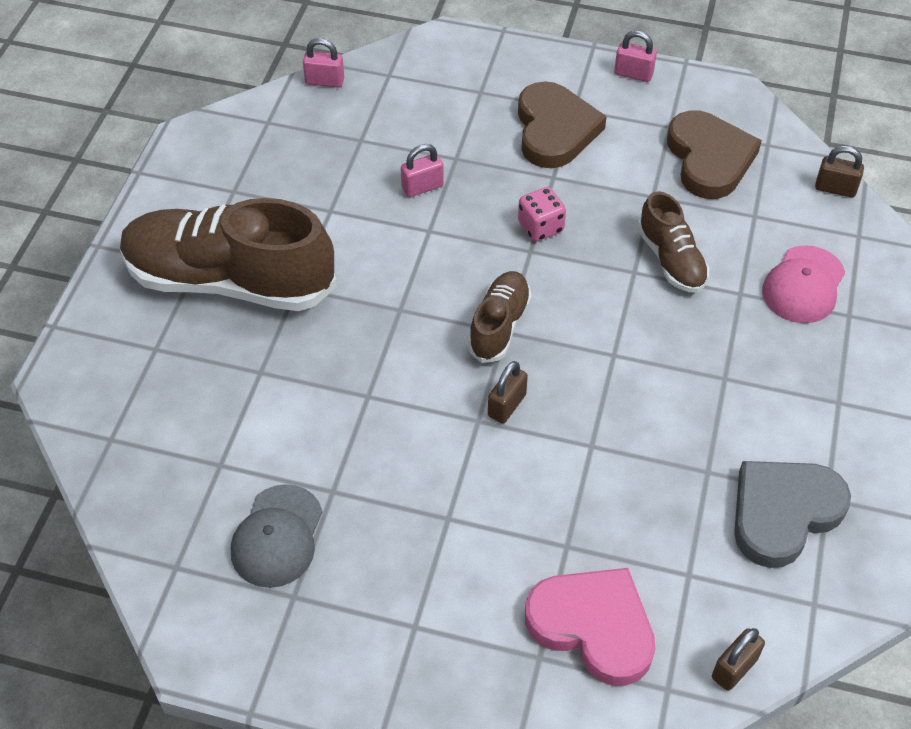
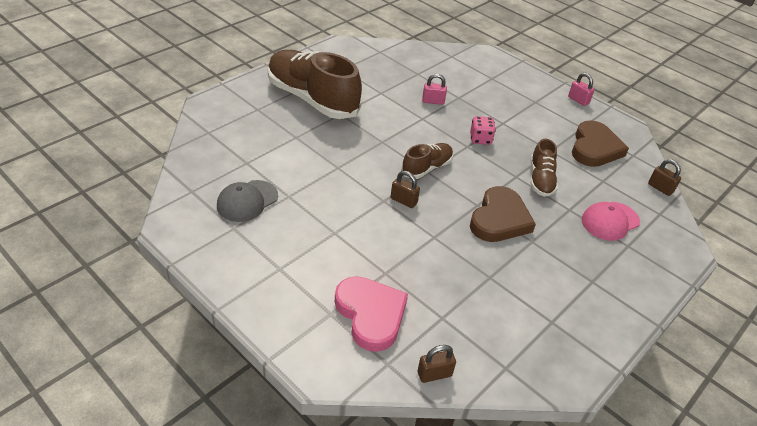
camera: 25 degrees right, 10 degrees down
(324, 81) = (419, 47): pink padlock -> none
(506, 405) = (403, 201): brown padlock -> brown padlock turned 60 degrees clockwise
(555, 130) = (518, 106): brown heart -> brown heart (499, 219)
(783, 513) = (520, 316): grey heart -> none

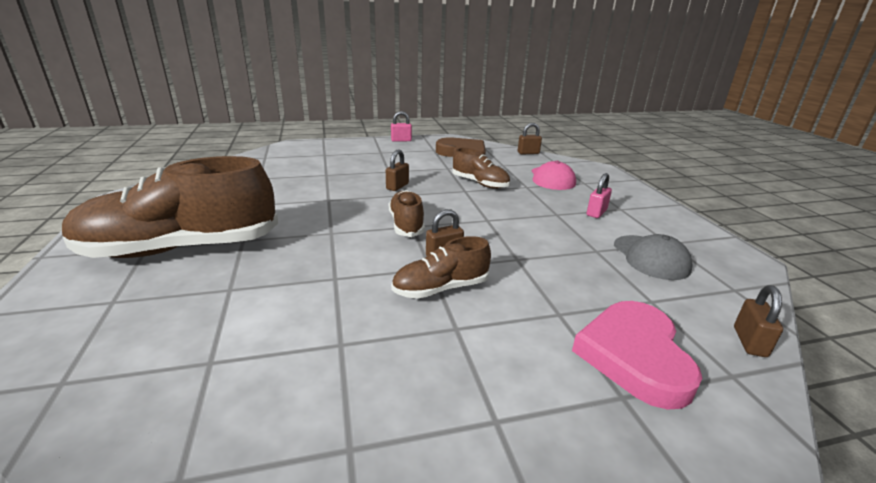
camera: 55 degrees left, 15 degrees down
(247, 201) = (302, 399): grey cap -> grey cap (650, 257)
(366, 213) = (440, 288): none -> brown shoe
(371, 314) = (634, 356): pink heart -> pink heart turned 90 degrees counterclockwise
(433, 101) = (312, 186): pink padlock -> pink padlock (596, 212)
(480, 139) = (397, 186): pink dice -> brown padlock
(499, 219) = (516, 217): brown heart -> none

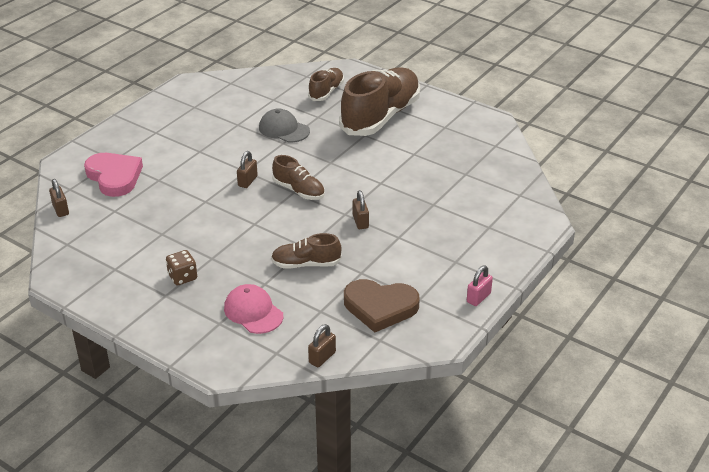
camera: 140 degrees right, 10 degrees up
(440, 288) = (226, 163): brown shoe -> brown shoe (326, 92)
(596, 212) = (182, 277): pink padlock -> brown dice
(650, 257) = (124, 245): grey cap -> grey cap (284, 129)

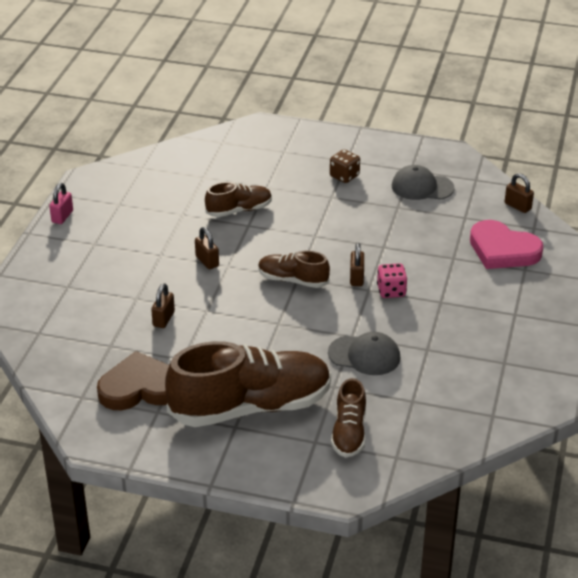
camera: 160 degrees right, 0 degrees up
(122, 248) = (422, 187): none -> grey cap
(229, 166) = (391, 291): none -> pink dice
(253, 312) = (261, 164): pink cap -> none
(322, 357) = (183, 146): brown padlock -> brown padlock (163, 319)
(380, 117) = (251, 407): brown shoe -> brown shoe turned 120 degrees counterclockwise
(380, 307) = (151, 190): brown heart -> brown heart (140, 388)

